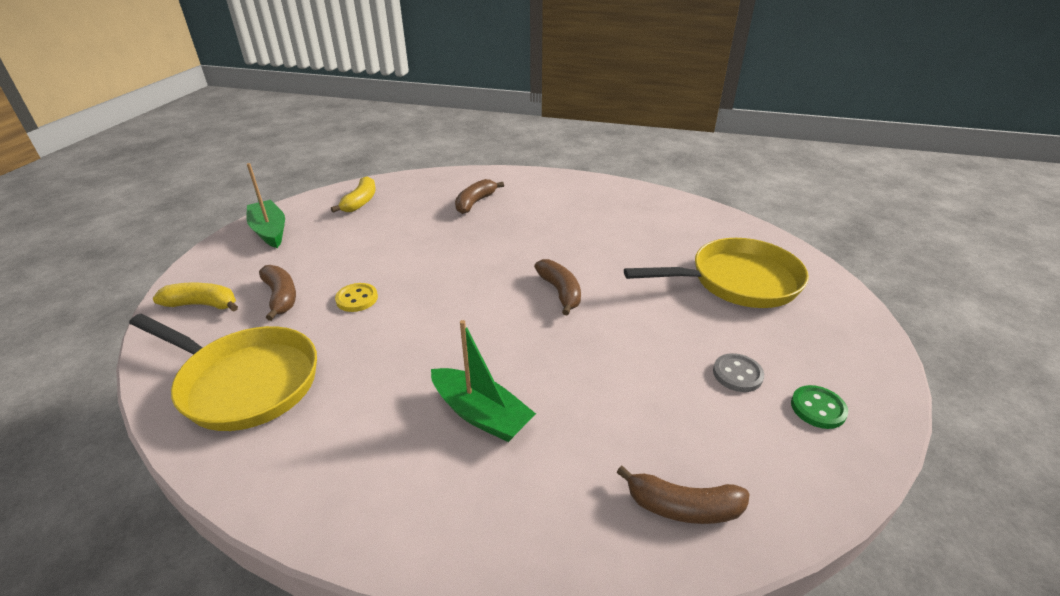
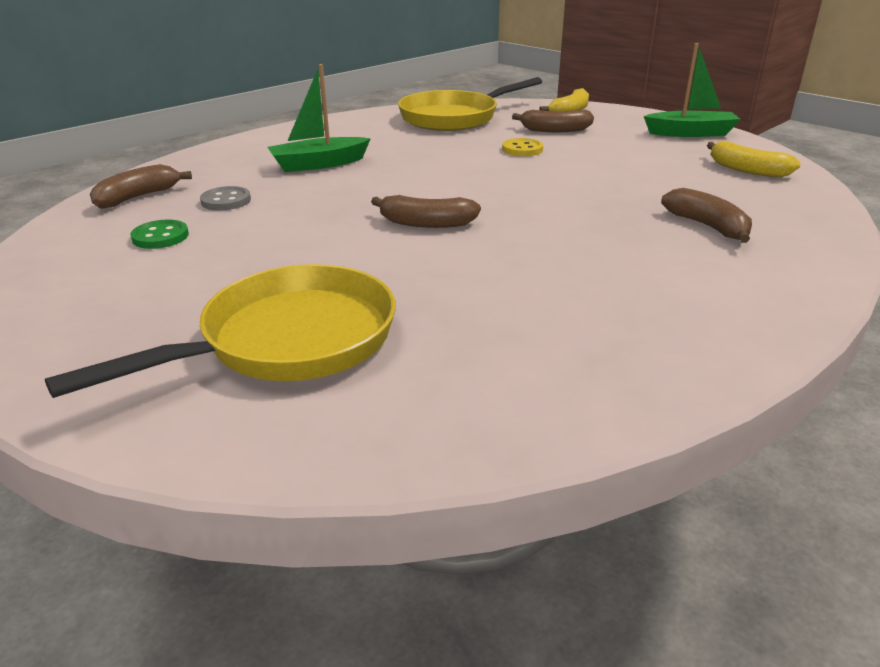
camera: 120 degrees right, 5 degrees down
(737, 281) = (288, 341): yellow pan -> yellow pan turned 150 degrees counterclockwise
(737, 374) = (176, 263): grey button -> grey button (226, 201)
(818, 408) = (74, 282): green button -> green button (160, 237)

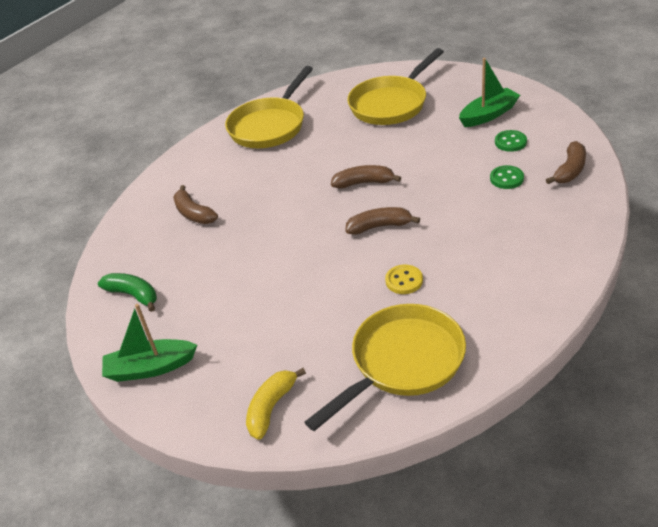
camera: 175 degrees right, 10 degrees up
(226, 201) = (506, 178): grey button -> green button
(318, 164) = (480, 236): green boat -> green boat (488, 115)
(522, 149) = (316, 296): yellow button -> yellow button (404, 281)
(555, 130) = (288, 348): brown banana -> brown banana (379, 226)
(592, 345) = (270, 126): none -> yellow pan
(746, 170) = (133, 295): yellow banana -> green banana

